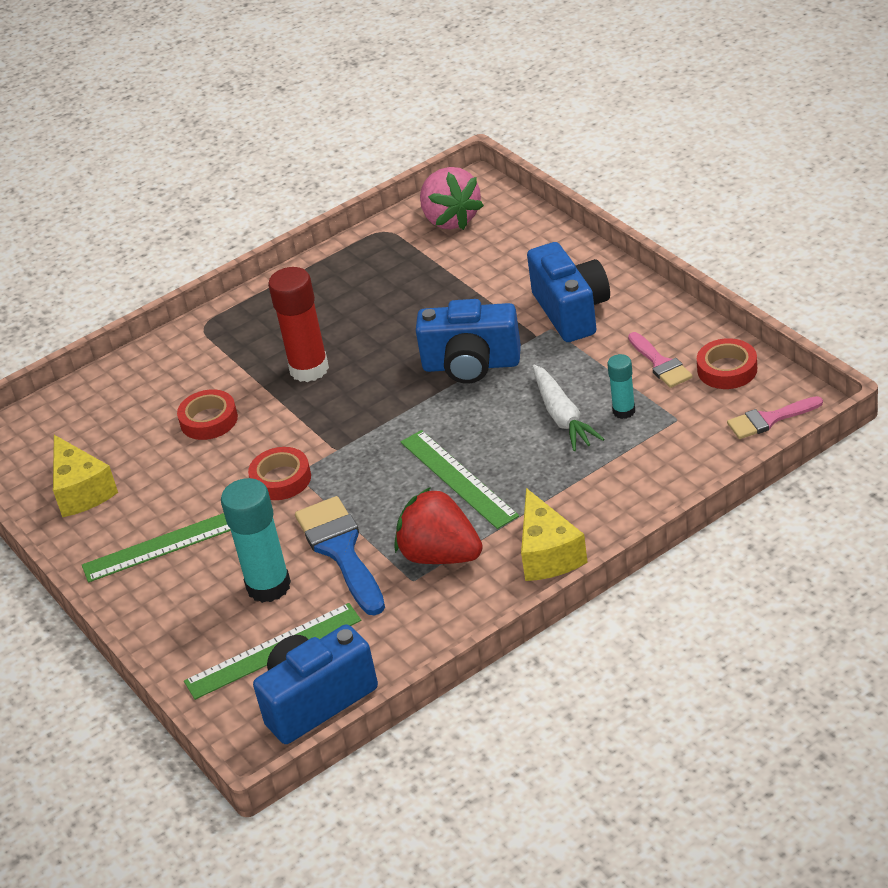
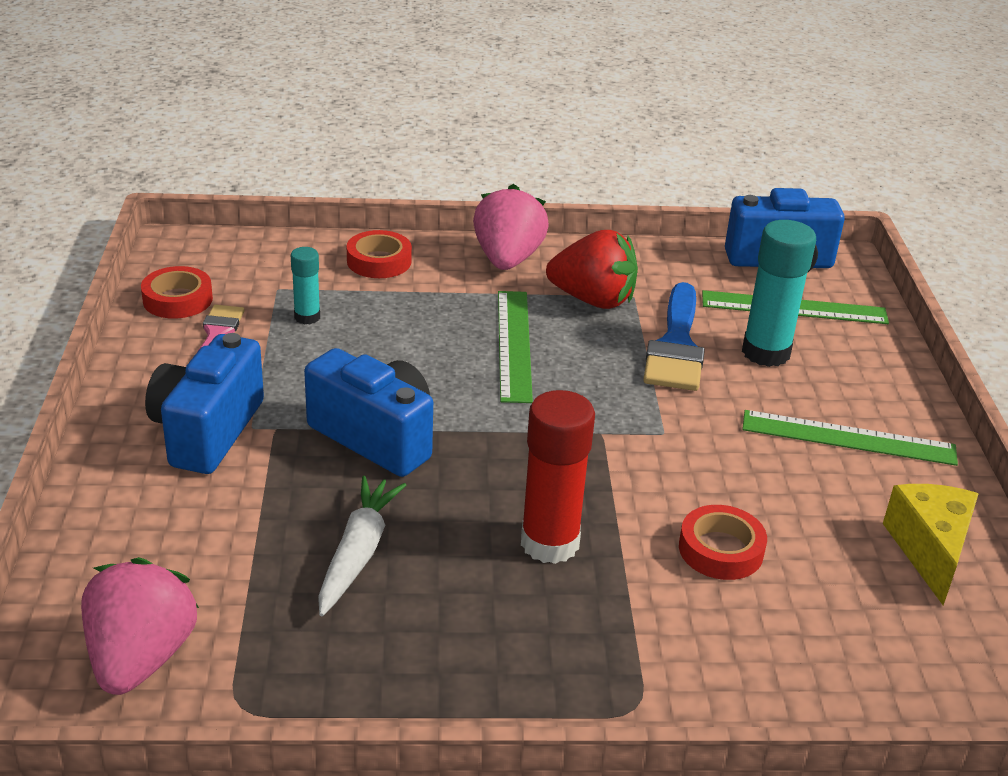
camera: 155 degrees left, 5 degrees down
(281, 479) = (684, 436): red tape -> red tape (379, 261)
(440, 555) = (593, 300): red strawberry -> red strawberry turned 45 degrees counterclockwise
(548, 554) = (507, 259): yellow cheese -> pink strawberry
(562, 416) = (361, 342): white carrot -> white carrot (358, 553)
(769, 419) = (216, 251): pink brush -> none

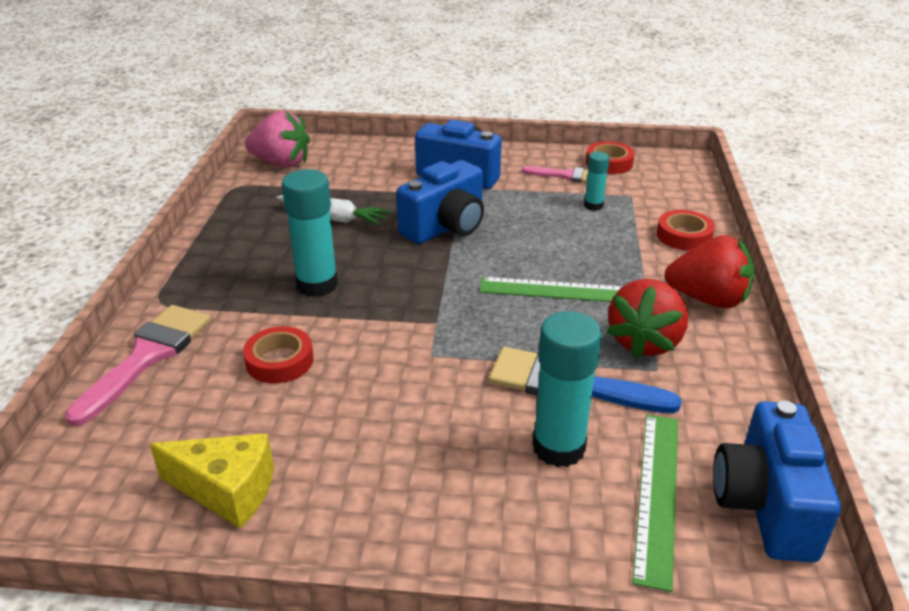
camera: 100 degrees right, 0 degrees up
(507, 259) = (708, 299): pink strawberry -> red strawberry
(549, 543) = (317, 285): red glue stick -> turquoise glue stick
(761, 680) = (147, 356): none -> pink brush
(848, 438) = (403, 477): green ruler -> none

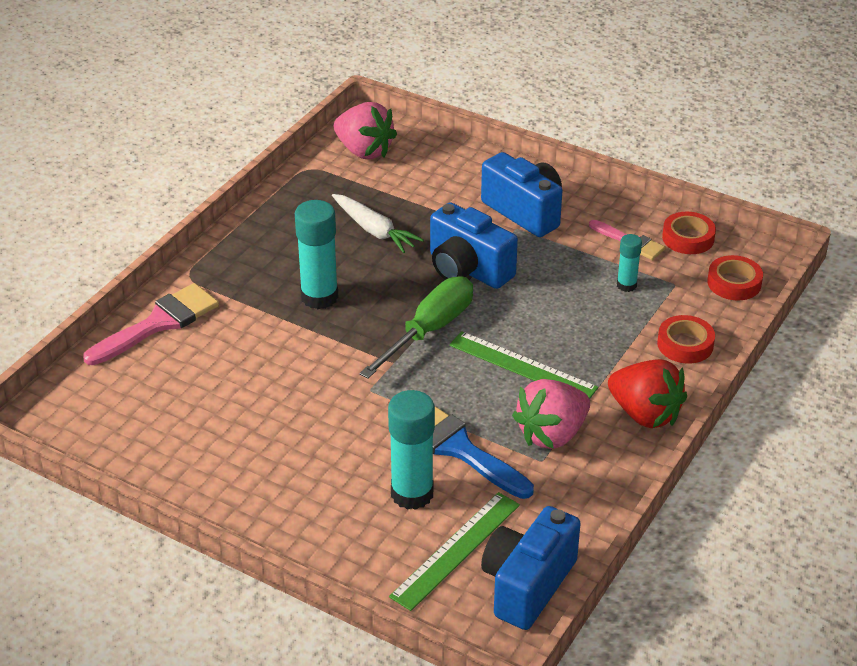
camera: 25 degrees right, 5 degrees up
(227, 490) = (165, 445): yellow cheese -> none
(279, 361) = (252, 358): red tape -> red tape (734, 283)
(446, 227) = (468, 269): blue camera -> blue camera turned 60 degrees clockwise
(450, 285) = (429, 330): none -> green screwdriver
(644, 342) = (552, 434): red strawberry -> pink strawberry

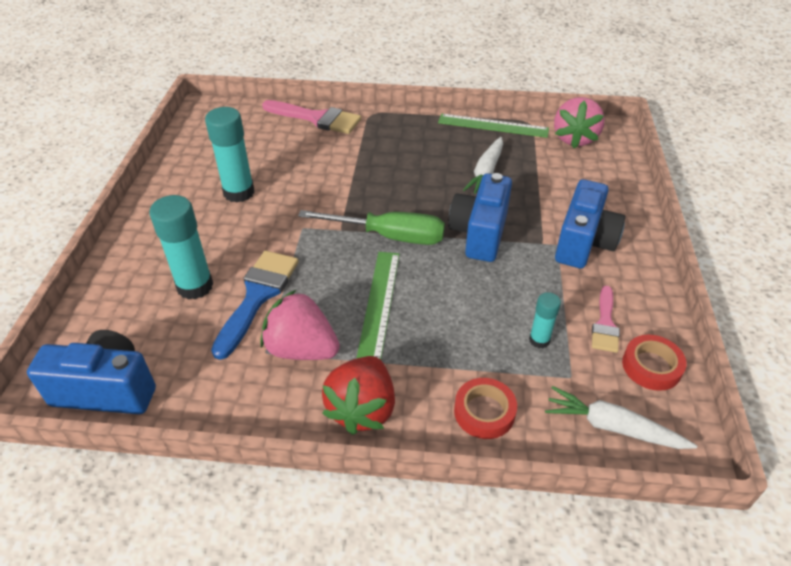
camera: 65 degrees right, 5 degrees up
(319, 297) = (390, 172): turquoise glue stick -> turquoise glue stick (239, 192)
(456, 550) = (138, 331): green ruler -> green ruler (493, 125)
(734, 283) = (613, 427): red tape -> white carrot

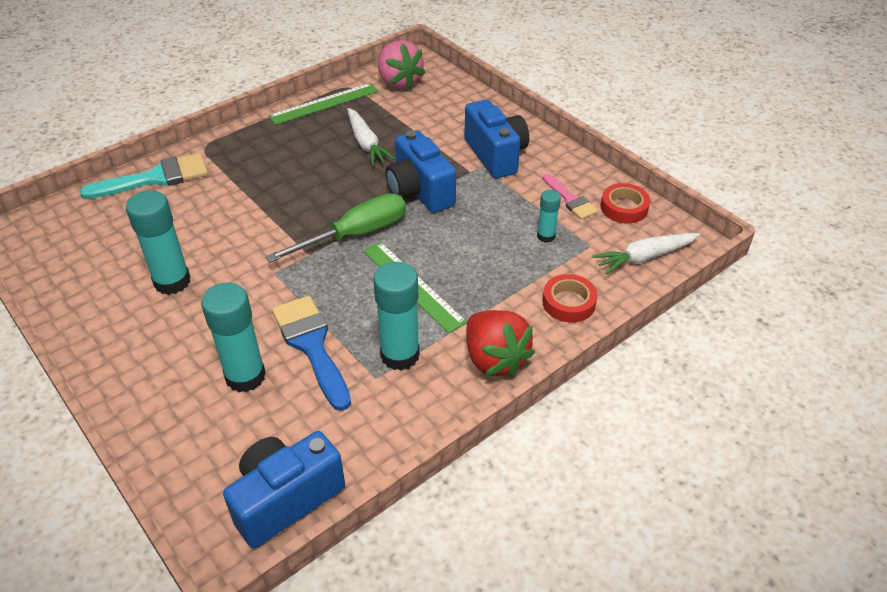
camera: 45 degrees left, 0 degrees up
(301, 349) = (400, 355): pink strawberry -> turquoise glue stick
(317, 118) = (156, 178): pink brush -> turquoise brush

